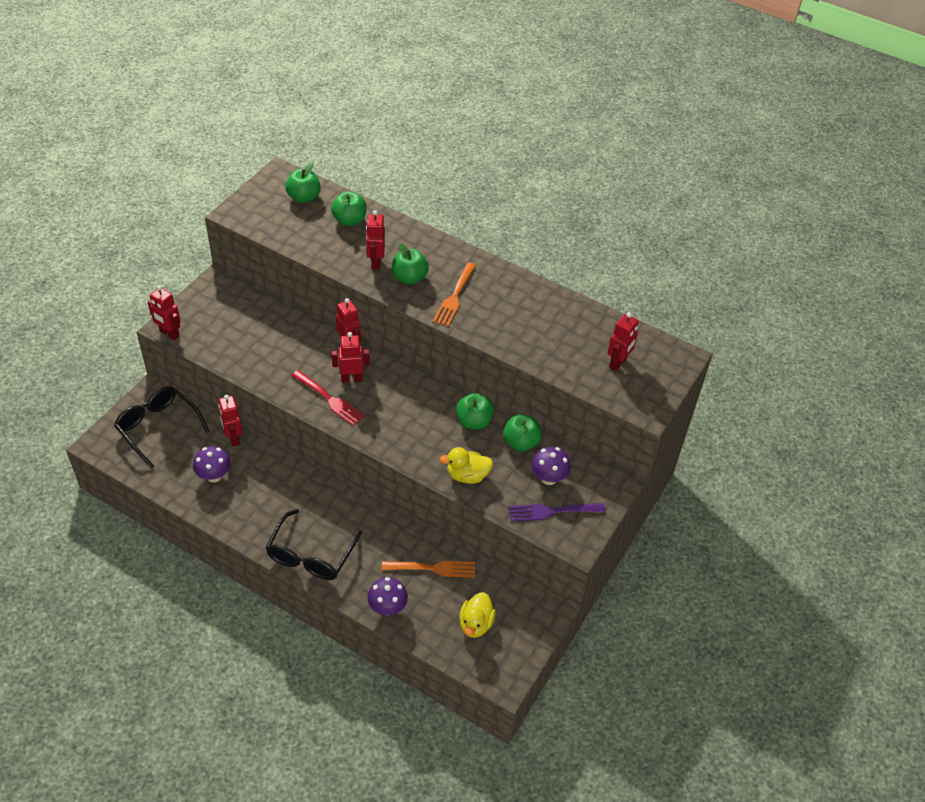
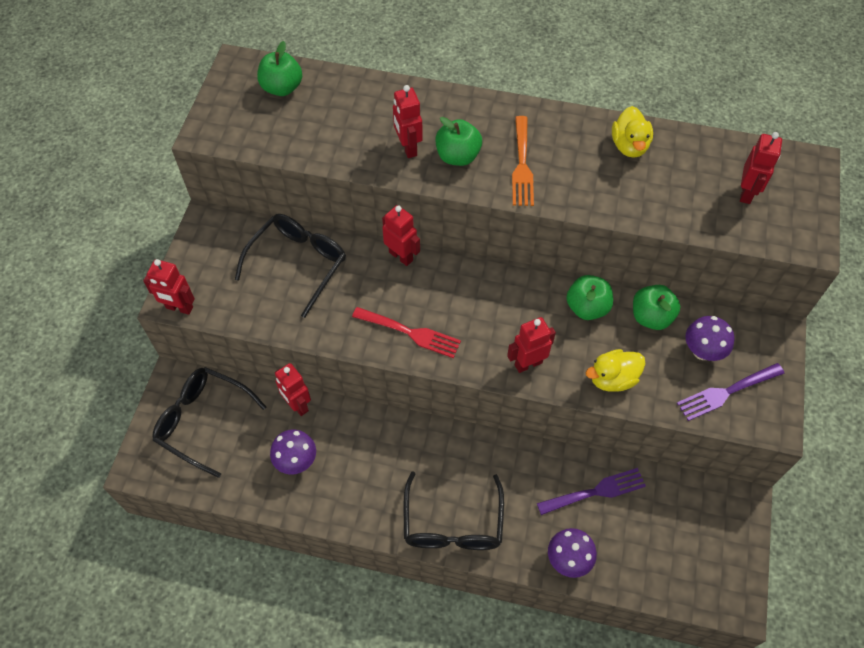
camera: 15 degrees left, 10 degrees up
(270, 329) = (298, 263): none -> black glasses
(349, 220) = (351, 102): green apple -> none
(351, 379) = (423, 298): red robot -> red robot (528, 363)
(433, 568) = (596, 491): orange fork -> purple fork
(475, 624) = (673, 544): yellow duck -> yellow duck (629, 146)

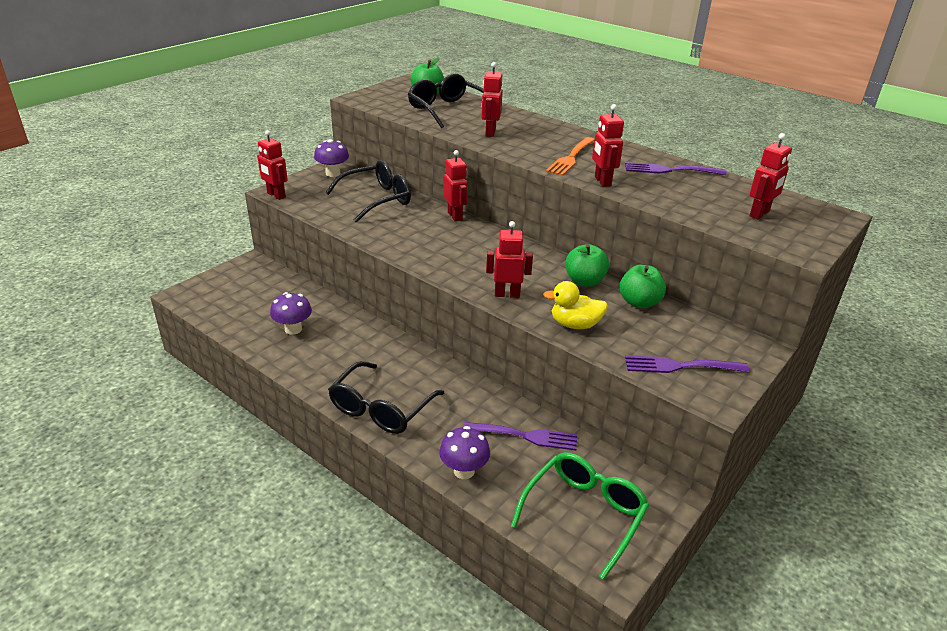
camera: 25 degrees right, 25 degrees down
(202, 421) = (249, 287): black glasses -> black glasses (447, 110)
(297, 405) = (323, 301): red robot -> red robot (602, 181)
(411, 333) = (426, 252): red fork -> none
(458, 156) = (524, 143): green apple -> none
(629, 146) = (669, 170): yellow duck -> purple fork
(687, 554) = (584, 514): none -> green glasses
(702, 351) = (674, 335): purple mushroom -> purple mushroom (333, 173)

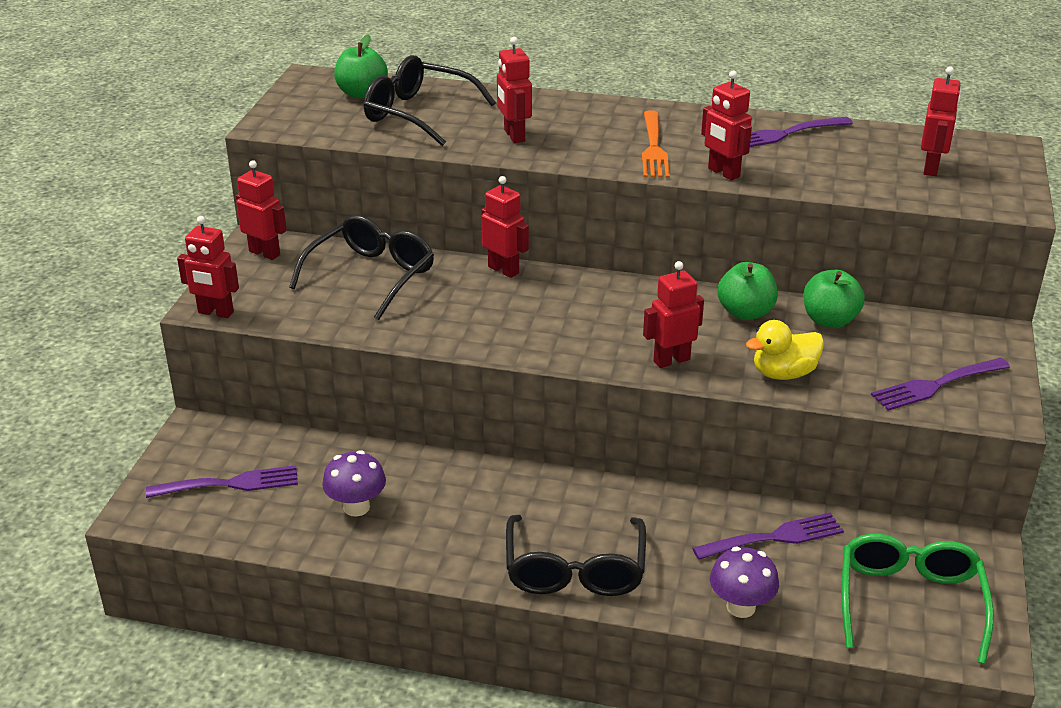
camera: 25 degrees left, 0 degrees up
(242, 295) = (230, 484): none -> purple fork
(333, 173) = (265, 253): purple mushroom -> red robot

